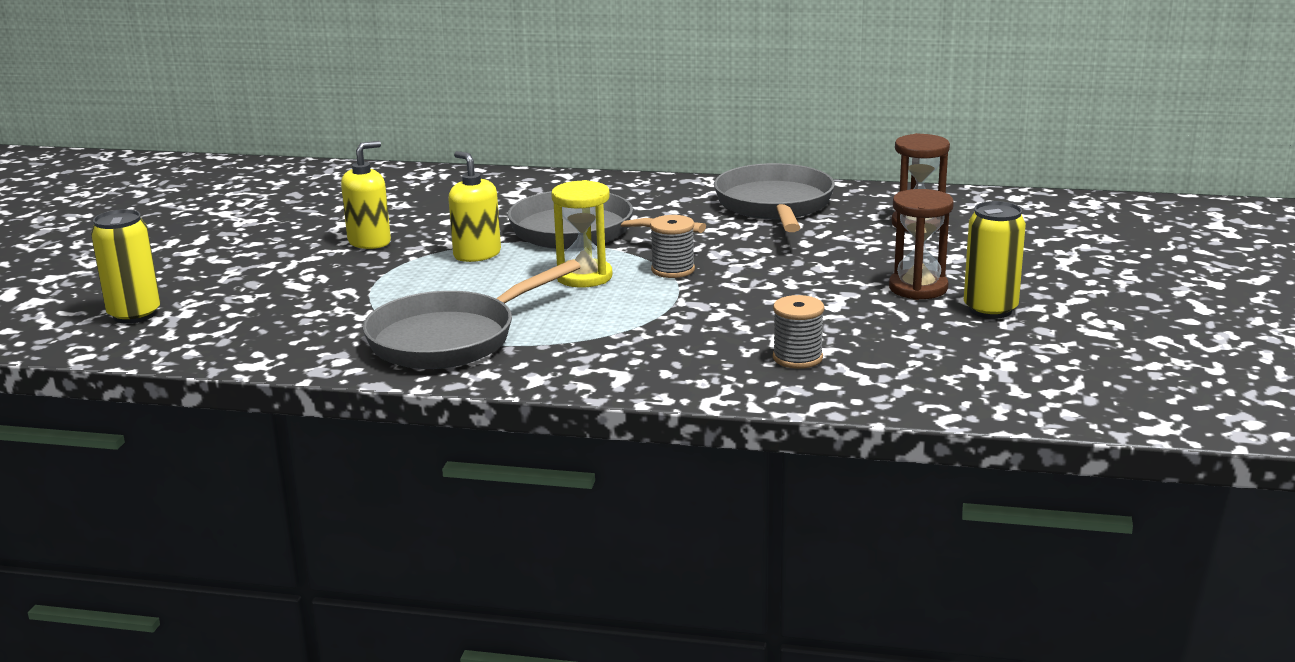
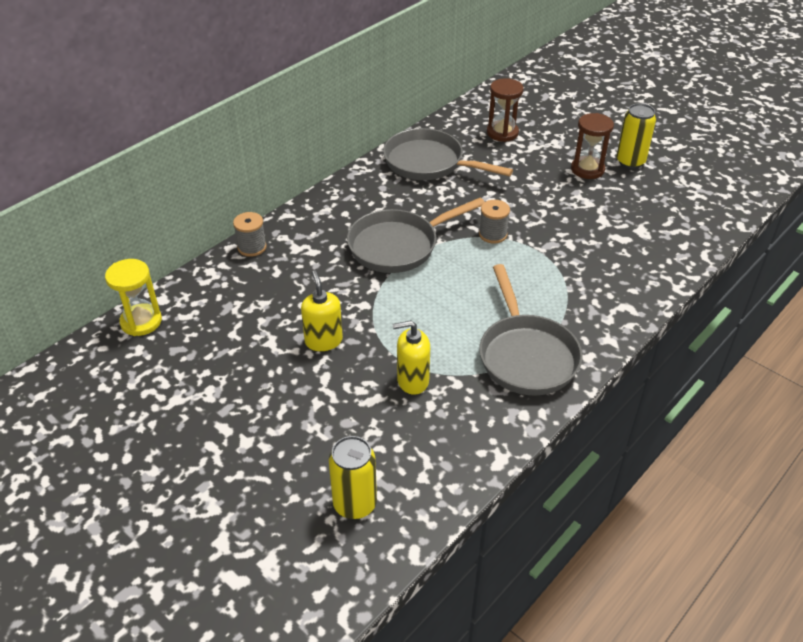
camera: 60 degrees left, 20 degrees up
(477, 254) = (395, 300): yellow soap dispenser -> yellow soap dispenser (412, 380)
(584, 277) = (474, 270): yellow hourglass -> yellow hourglass (141, 322)
(797, 358) = (646, 240): grey spool -> grey spool (252, 247)

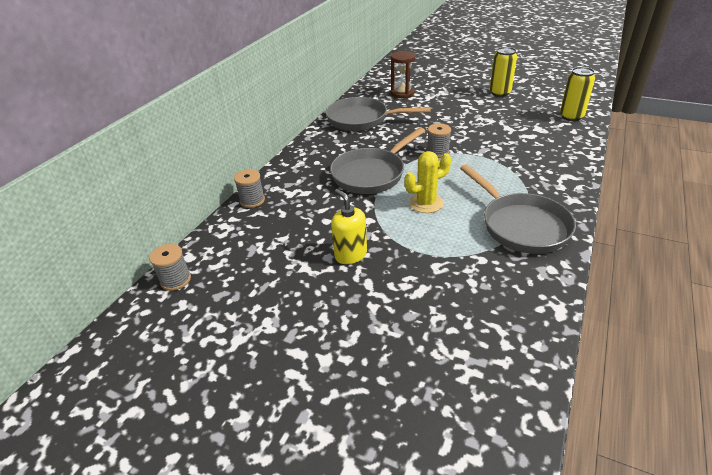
camera: 15 degrees left, 5 degrees down
(141, 322) = (175, 280): yellow hourglass -> grey spool
(355, 504) = (461, 388): yellow can -> yellow can (571, 117)
(412, 380) = (444, 266): yellow soap dispenser -> none
(438, 300) = (426, 203): none -> yellow cactus
(587, 169) = (475, 102): brown hourglass -> none

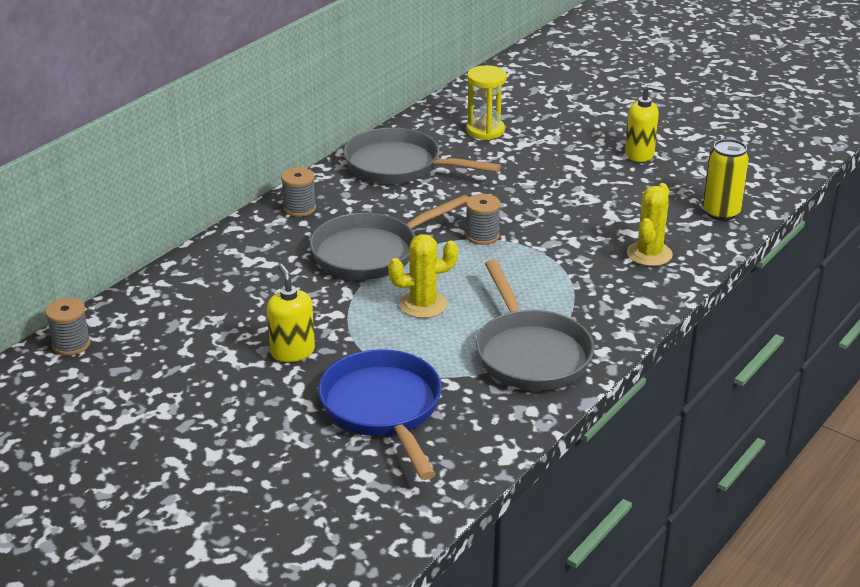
camera: 10 degrees right, 5 degrees down
(252, 200) = (195, 262): grey spool -> grey spool (299, 208)
(402, 93) = (485, 130): brown hourglass -> yellow hourglass
(443, 290) = (383, 409): none -> blue pan
(500, 93) = (640, 154): yellow can -> yellow soap dispenser
(548, 147) = (649, 254): none -> yellow cactus

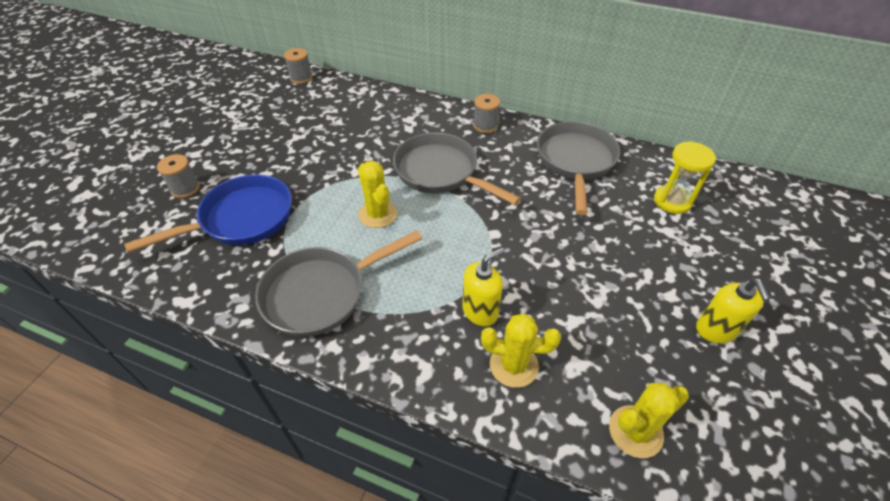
camera: 75 degrees right, 15 degrees up
(292, 352) = (305, 161): yellow soap dispenser -> yellow soap dispenser (480, 311)
(482, 236) = (491, 231): grey spool -> grey spool (185, 188)
(721, 213) = (635, 431): yellow can -> yellow cactus

